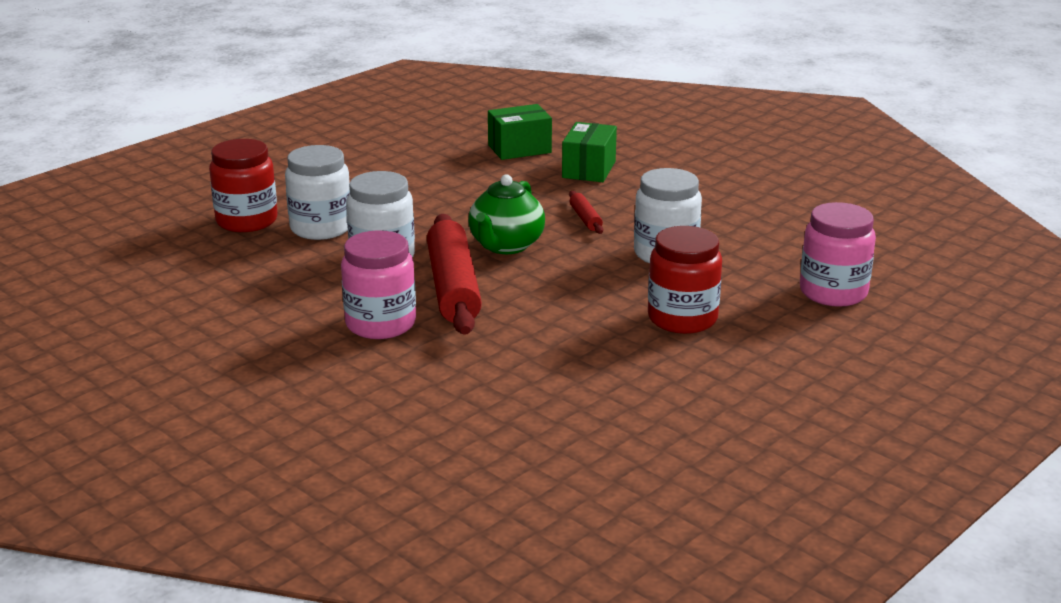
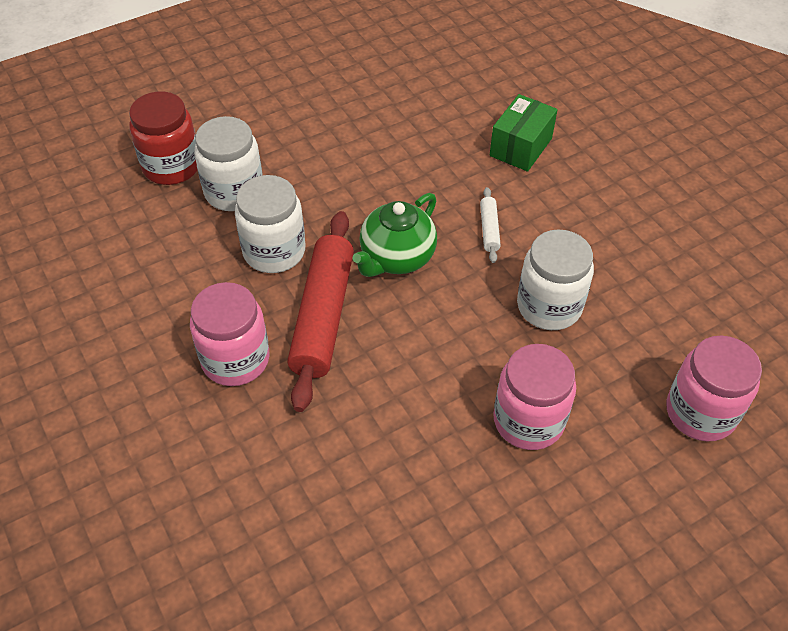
camera: 15 degrees right, 25 degrees up
(519, 149) = (464, 99): green box -> none
(585, 219) = (489, 229): red rolling pin -> white rolling pin
(682, 318) = (528, 420): red jar -> pink jar

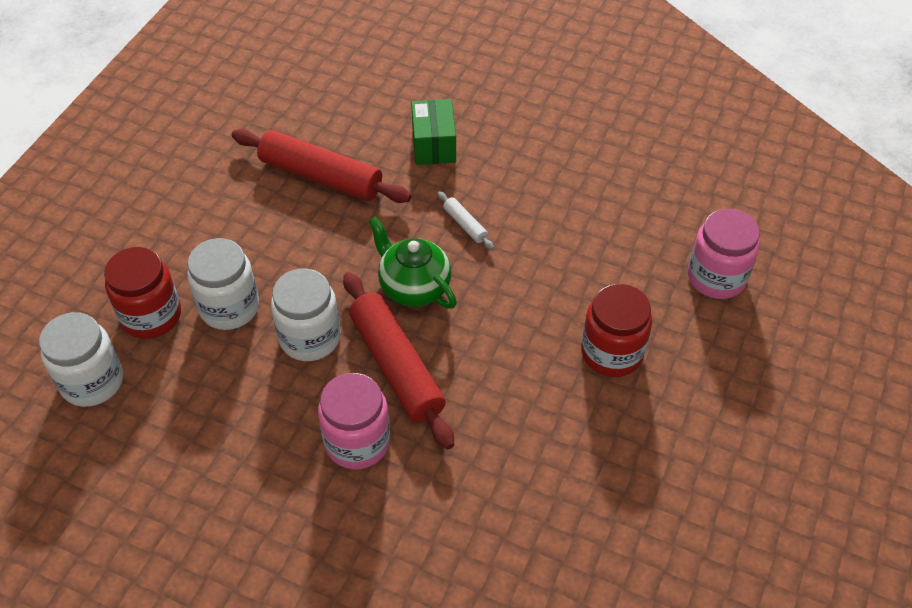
camera: 35 degrees left, 0 degrees up
(396, 258) = (413, 287): green teapot -> green teapot turned 135 degrees clockwise
(399, 126) = (321, 176): none -> red rolling pin
(528, 420) = (611, 353): pink jar -> red jar
(549, 306) = (557, 260): white jar -> white jar (92, 381)

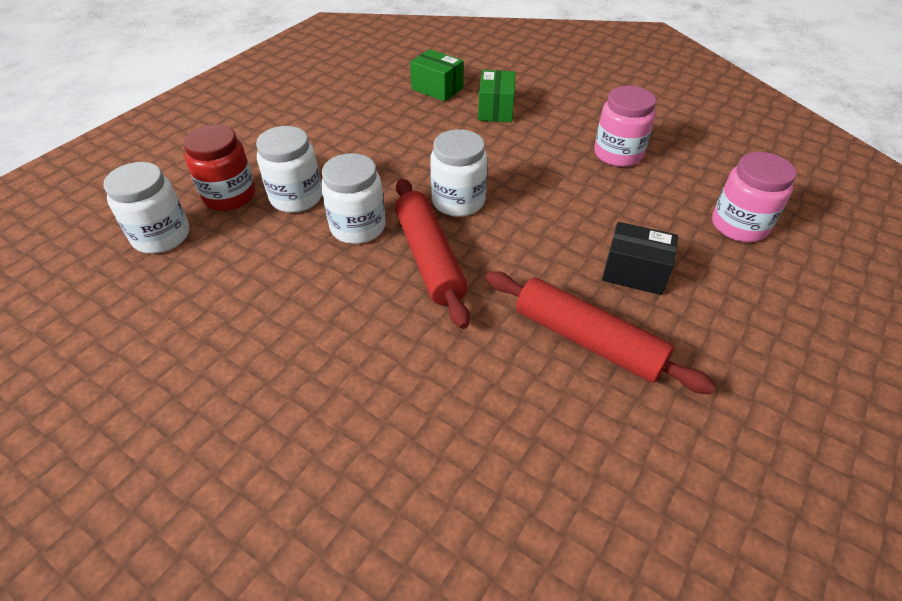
camera: 10 degrees right, 5 degrees down
(321, 176) = (399, 120): red rolling pin -> red rolling pin (587, 340)
(356, 119) = (437, 89): none -> green box
(357, 442) = (378, 314): pink jar -> pink jar (618, 154)
(413, 287) = (458, 201): green teapot -> white jar
(465, 225) = (512, 163): white rolling pin -> none
(611, 353) = (634, 272): red jar -> black box

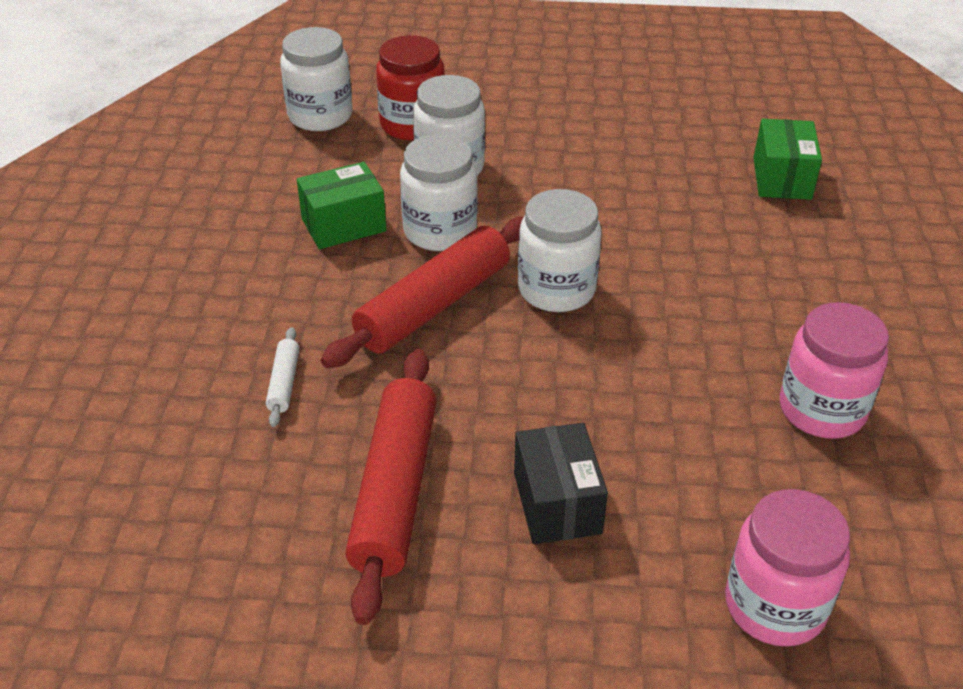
camera: 60 degrees right, 5 degrees down
(448, 362) = (284, 383): none -> white rolling pin
(496, 110) = (794, 249): green box -> green box (344, 225)

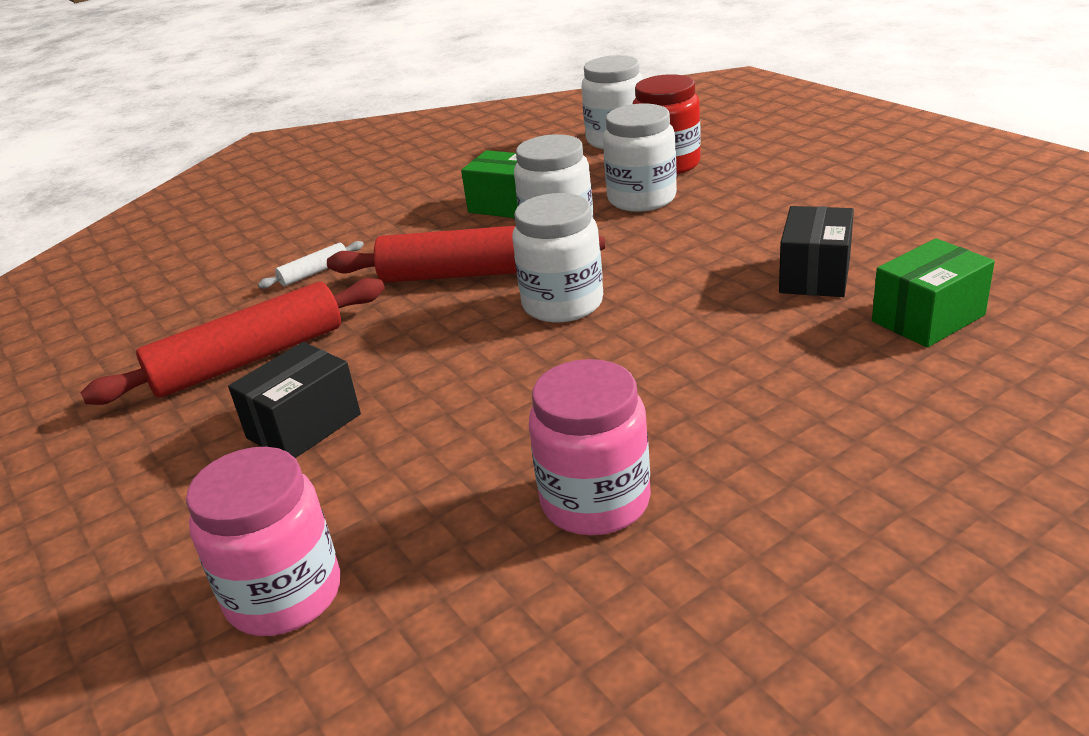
camera: 55 degrees right, 10 degrees down
(676, 178) = (814, 275): none -> black box

